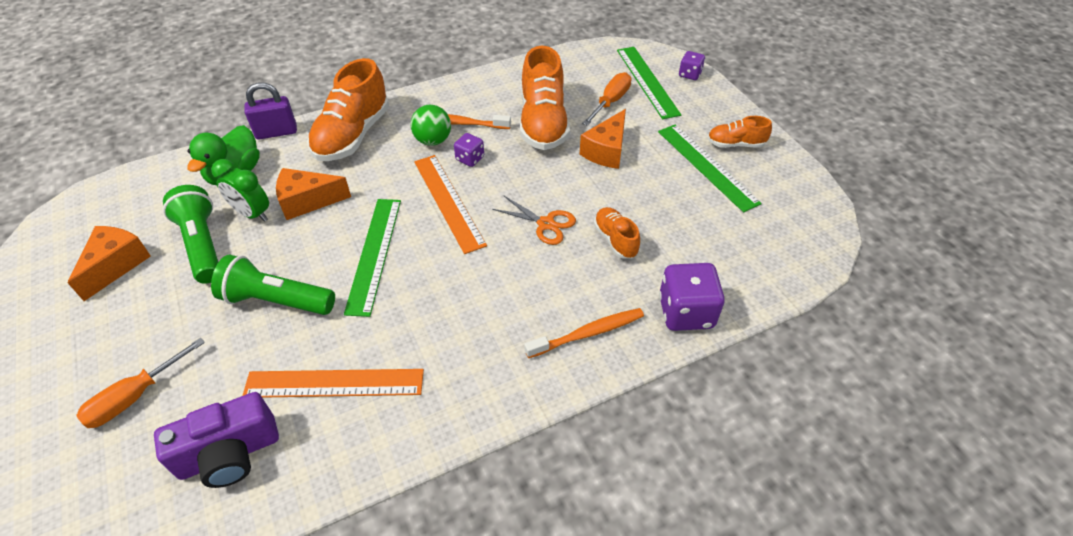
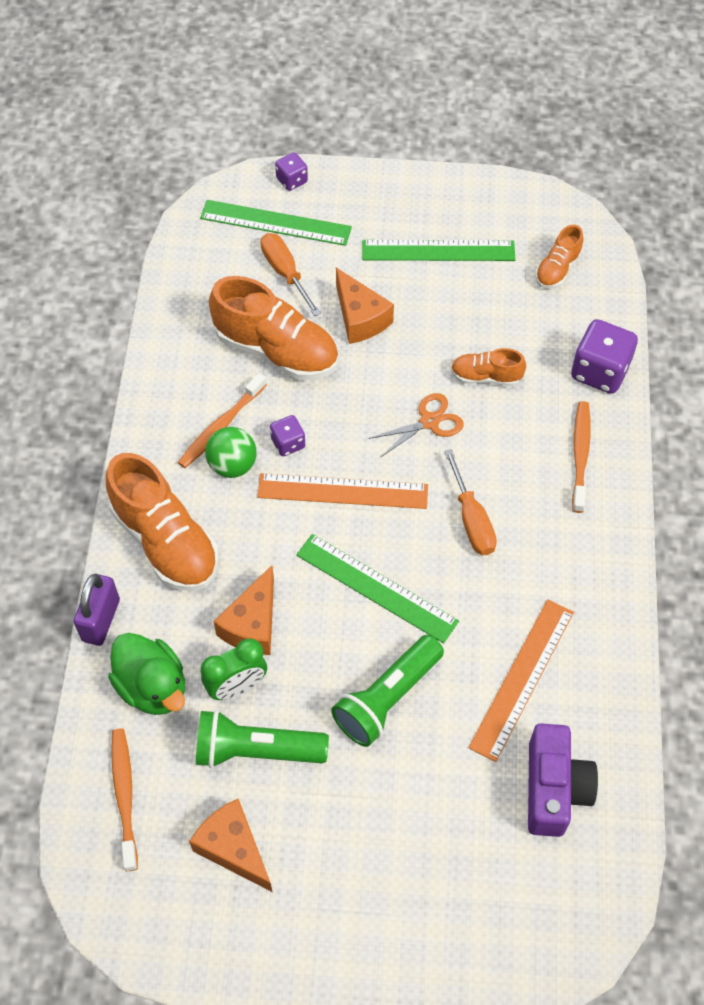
camera: 60 degrees left, 10 degrees up
(135, 396) = (440, 859): orange screwdriver -> orange screwdriver (471, 519)
(145, 195) = (124, 795): none -> orange toothbrush
(735, 144) = (424, 210): orange shoe -> orange shoe (557, 269)

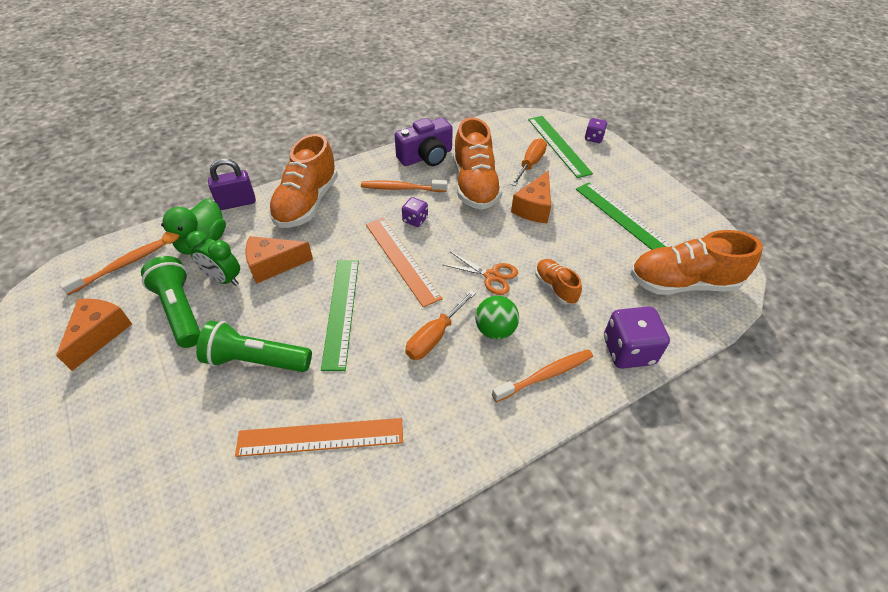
camera: 55 degrees right, 10 degrees down
(232, 465) = (380, 205): green ball -> green ball (495, 330)
(554, 789) = (229, 514): purple camera -> purple camera (426, 157)
(557, 269) = (682, 283): orange shoe -> orange shoe, size x1.92

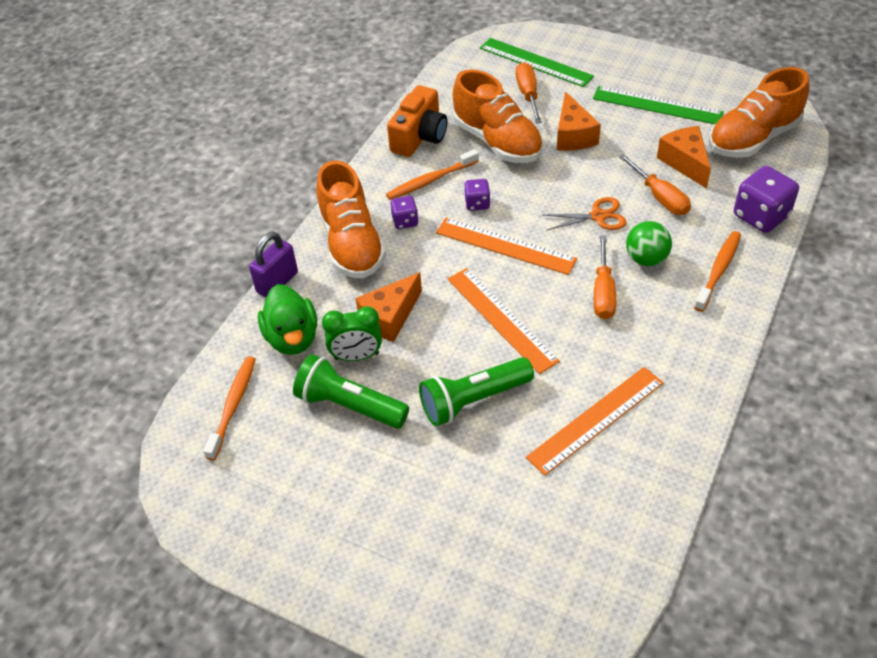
camera: 30 degrees left, 0 degrees up
(100, 334) = (297, 470): orange cheese -> orange cheese (685, 162)
(341, 311) = (501, 319): green ruler -> orange ruler
(426, 157) = (419, 136): purple camera -> orange camera
(555, 287) = (659, 197): orange shoe -> orange screwdriver
(593, 138) = (560, 39): purple dice -> purple dice (405, 221)

